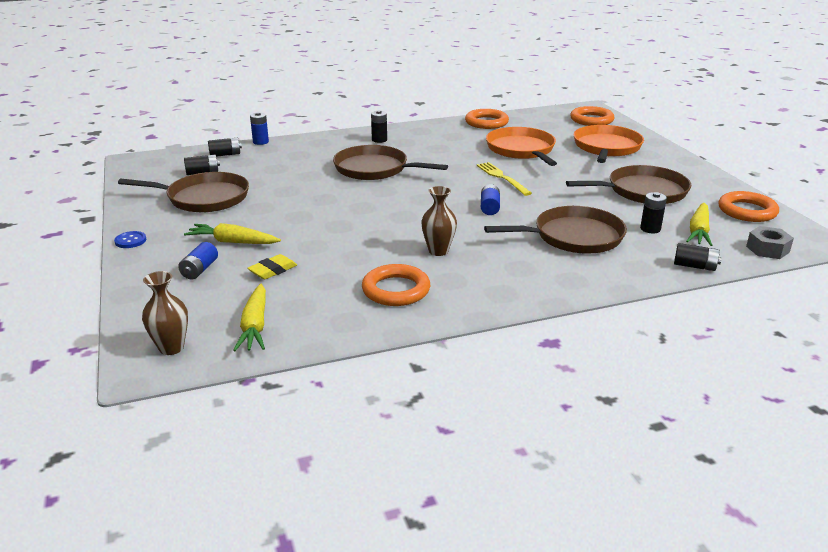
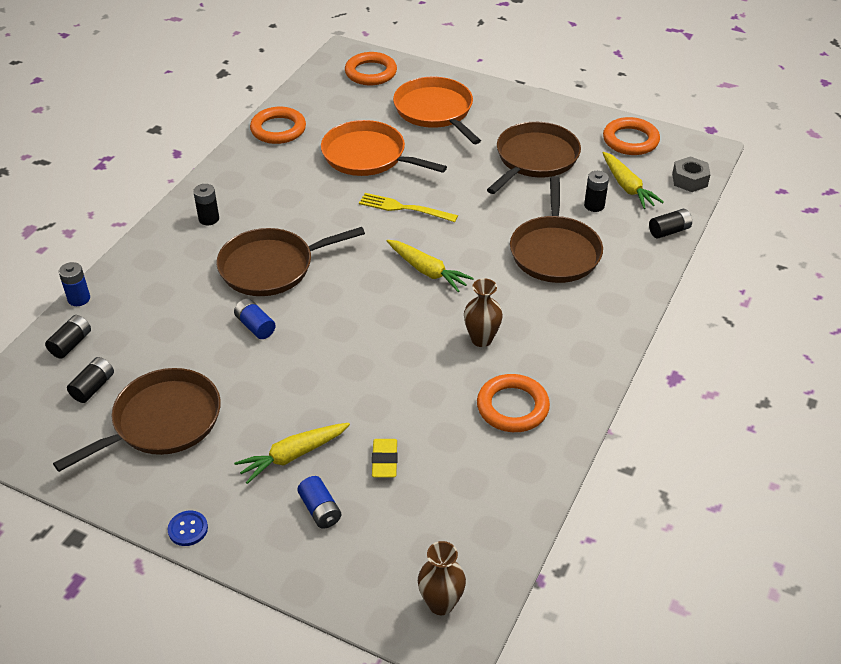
camera: 45 degrees left, 15 degrees up
(255, 325) = (467, 528): yellow carrot -> yellow carrot (427, 271)
(489, 208) = (447, 257): blue battery -> blue battery (255, 326)
(573, 237) = (555, 251): brown pan -> brown pan turned 150 degrees clockwise

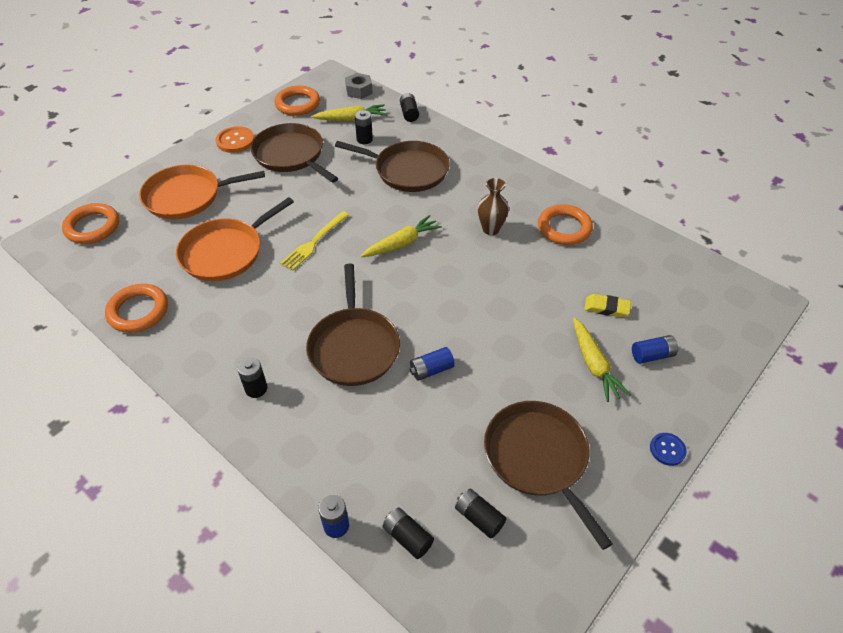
camera: 75 degrees left, 5 degrees up
(441, 603) = (738, 301): brown vase -> none
(537, 116) = (235, 141): none -> orange button

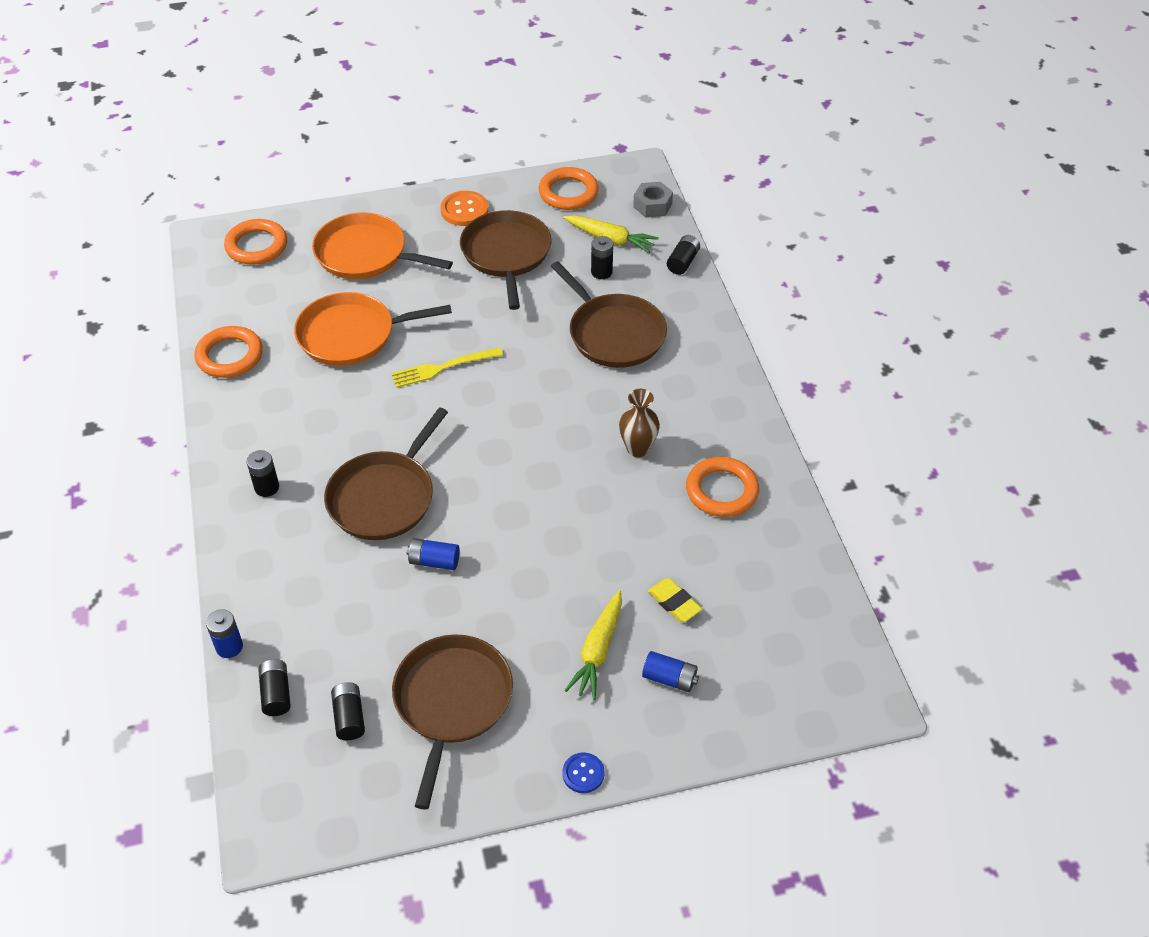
camera: 35 degrees right, 0 degrees up
(401, 243) = (528, 415): yellow carrot -> none

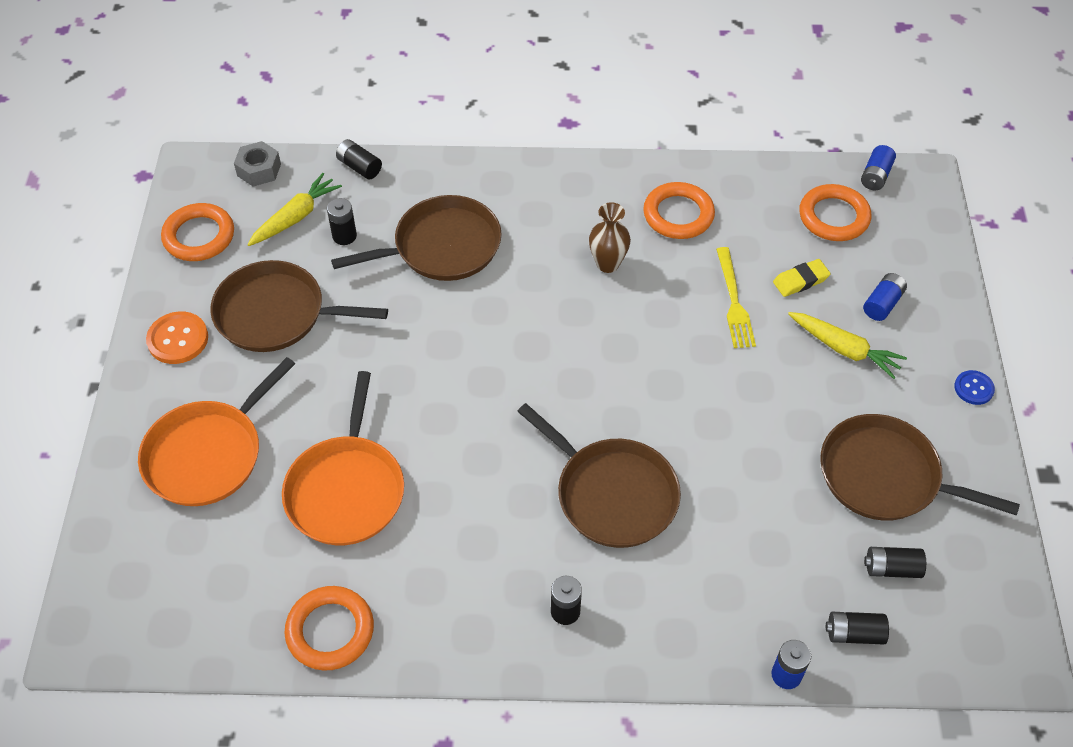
camera: 75 degrees left, 5 degrees up
(256, 246) = (132, 577): orange ring -> orange ring (833, 217)
(434, 561) = (711, 462): blue battery -> blue battery (875, 176)
(442, 368) = (436, 408): yellow fork -> yellow fork (734, 302)

